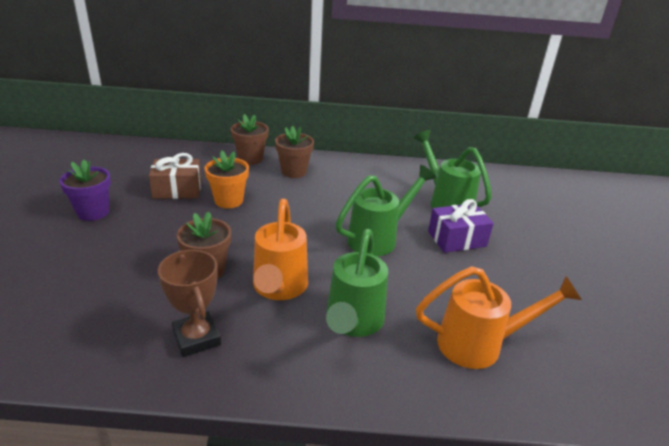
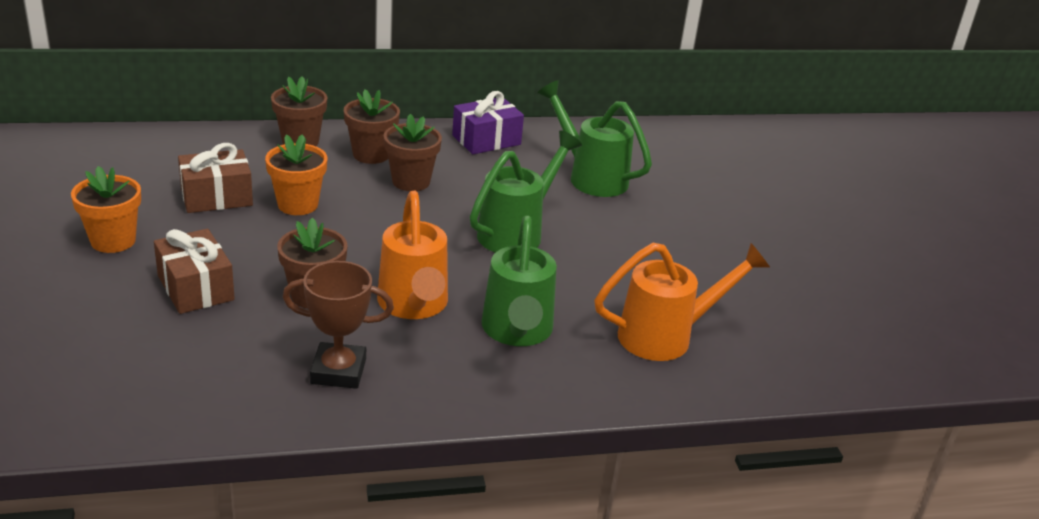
camera: 15 degrees left, 0 degrees up
(93, 212) = (113, 241): purple flower pot -> orange flower pot
(128, 253) = (195, 288): none -> brown gift
(196, 338) = (338, 371): brown trophy -> brown trophy turned 45 degrees counterclockwise
(314, 193) = (411, 181): none -> brown flower pot
(457, 239) = (615, 222): purple gift -> purple gift (486, 140)

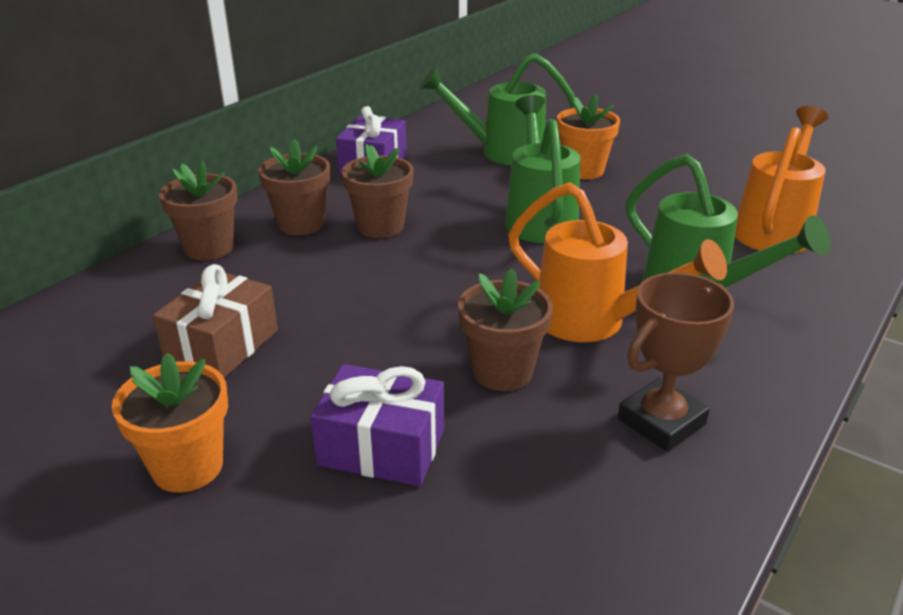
camera: 40 degrees left, 0 degrees up
(195, 288) = (381, 447): brown gift -> purple gift
(298, 204) = (321, 303): orange flower pot -> orange flower pot (583, 170)

